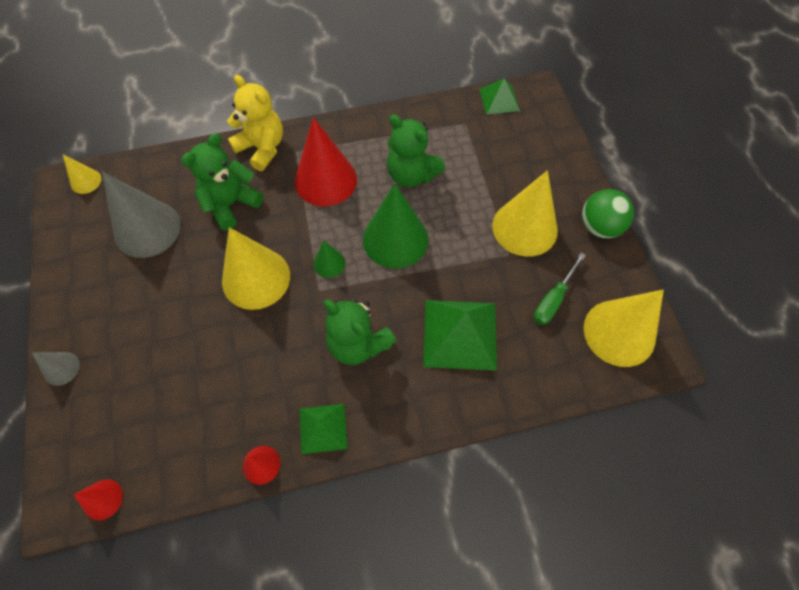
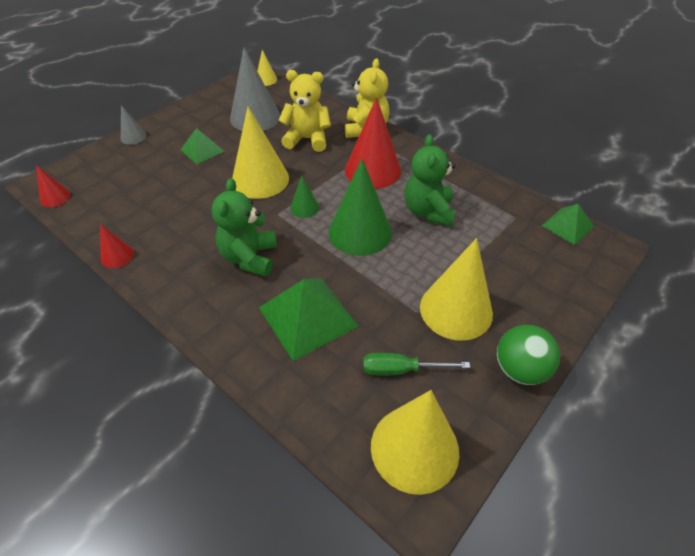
camera: 55 degrees right, 15 degrees down
(231, 204) = (307, 139): green teddy bear -> yellow teddy bear
(323, 428) = (165, 274): green pyramid -> green pyramid (202, 150)

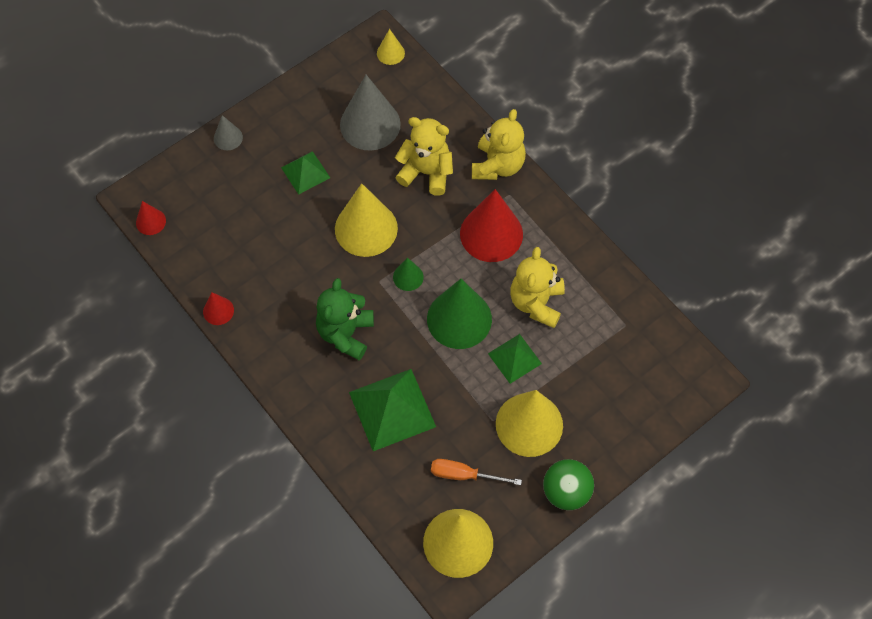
camera: 10 degrees right, 15 degrees up
(401, 369) = (464, 475): green screwdriver -> orange screwdriver
(428, 211) = (536, 303): green teddy bear -> yellow teddy bear
(567, 226) = (675, 345): green pyramid -> green pyramid (514, 358)

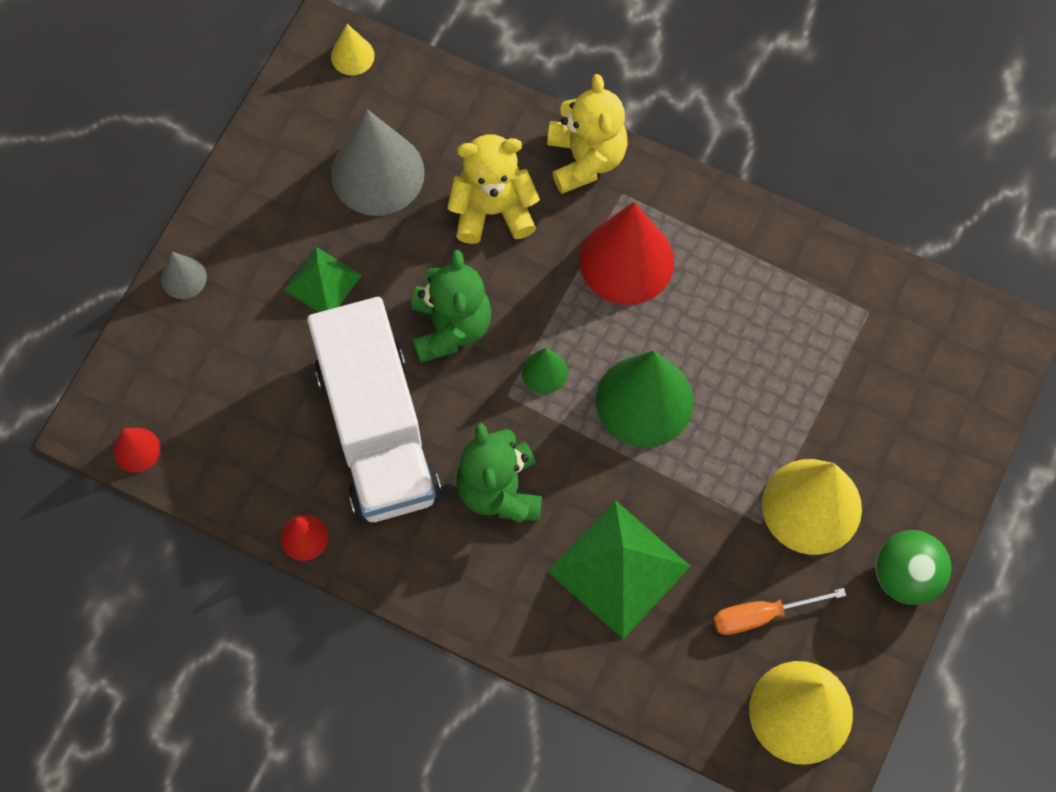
camera: 25 degrees left, 5 degrees up
(292, 269) = (377, 431): none -> white truck
(366, 228) = (450, 327): yellow cone -> green teddy bear
(514, 358) = (746, 423): green pyramid -> none
(536, 303) = (736, 332): yellow teddy bear -> none

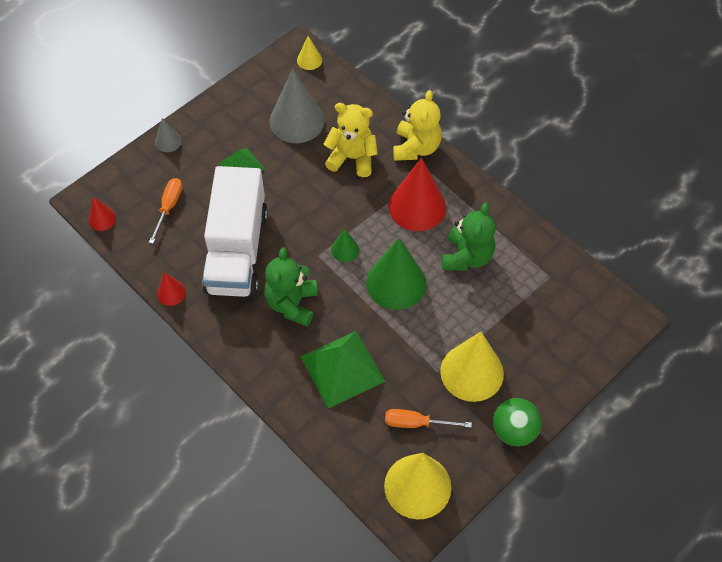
camera: 20 degrees right, 10 degrees down
(236, 393) = (169, 207): none -> orange screwdriver
(450, 327) = (302, 210): green teddy bear -> green teddy bear (467, 257)

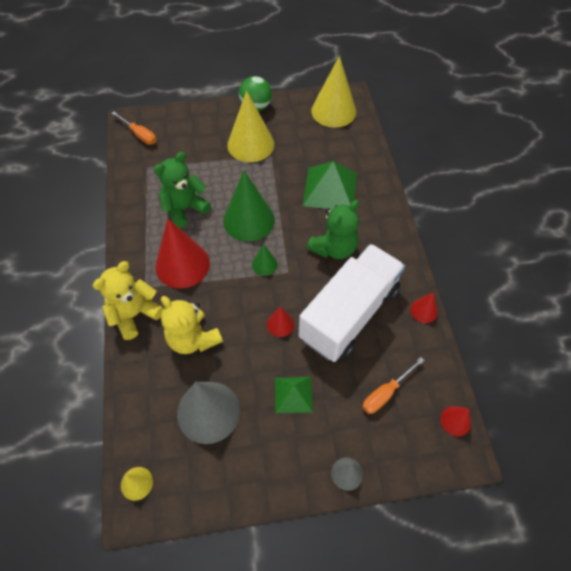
camera: 145 degrees left, 0 degrees up
(290, 208) = (280, 324): none -> red cone
(416, 423) = (308, 138): orange screwdriver -> orange screwdriver (139, 135)

